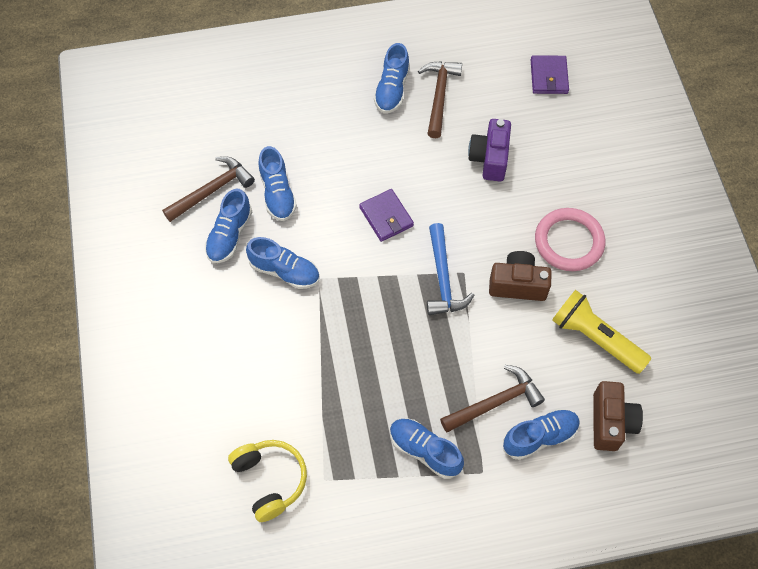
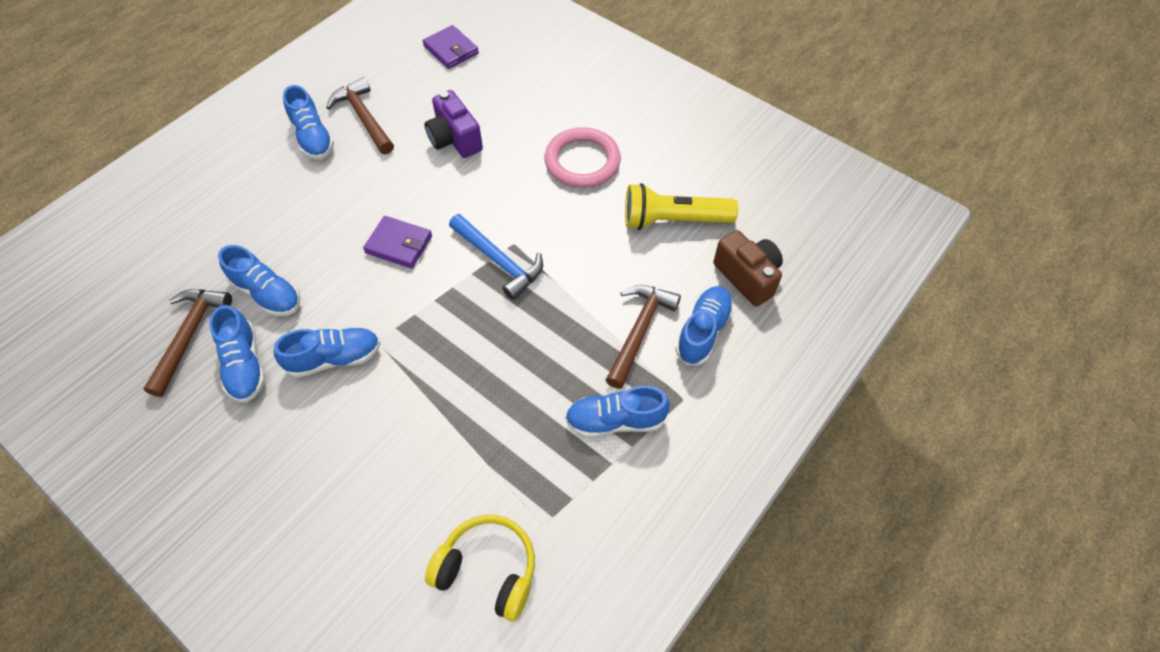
camera: 40 degrees left, 5 degrees down
(517, 284) = (570, 222): brown camera -> none

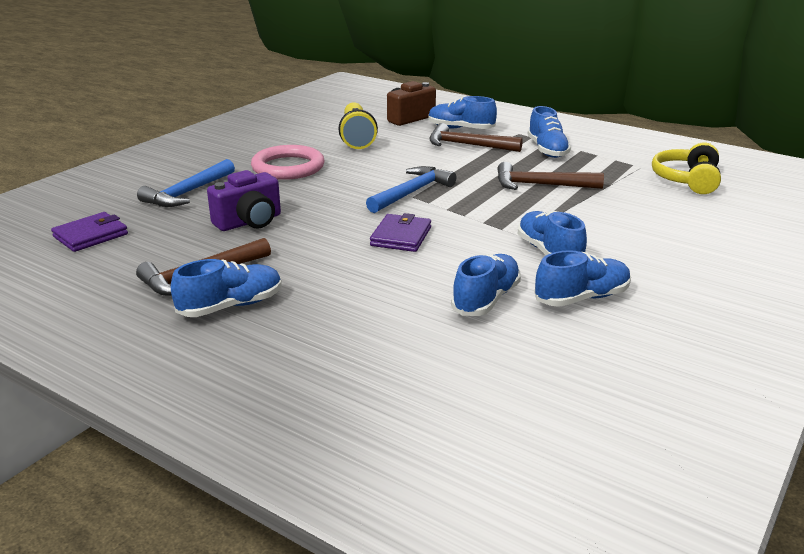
camera: 95 degrees left, 30 degrees down
(189, 336) = (563, 340): brown hammer -> brown hammer (541, 185)
(527, 95) = (188, 193): none -> blue hammer

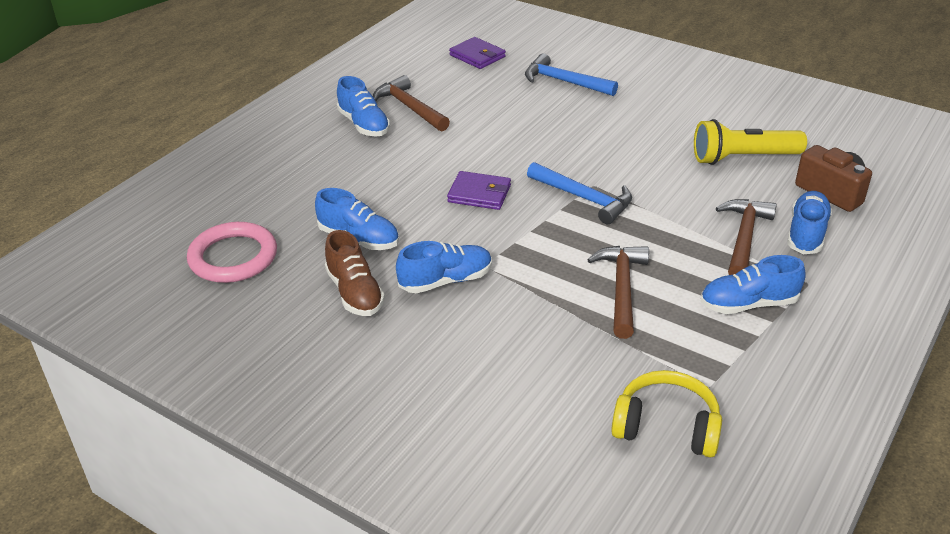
camera: 90 degrees right, 10 degrees up
(249, 222) = (506, 117): purple camera -> none
(288, 167) = (637, 123): pink ring -> pink ring (233, 257)
(582, 298) = (355, 293): blue shoe -> brown shoe

